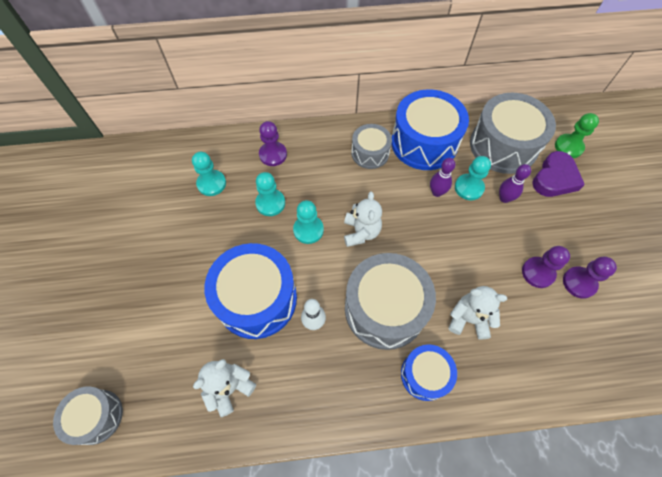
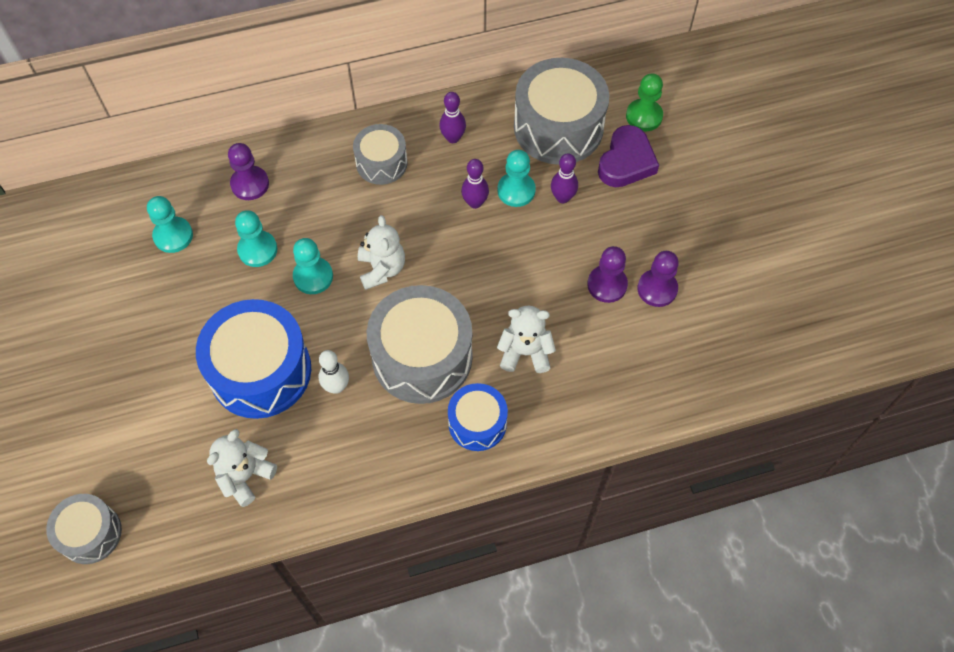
camera: 10 degrees left, 0 degrees up
(424, 143) = (453, 138): blue drum -> purple bowling pin

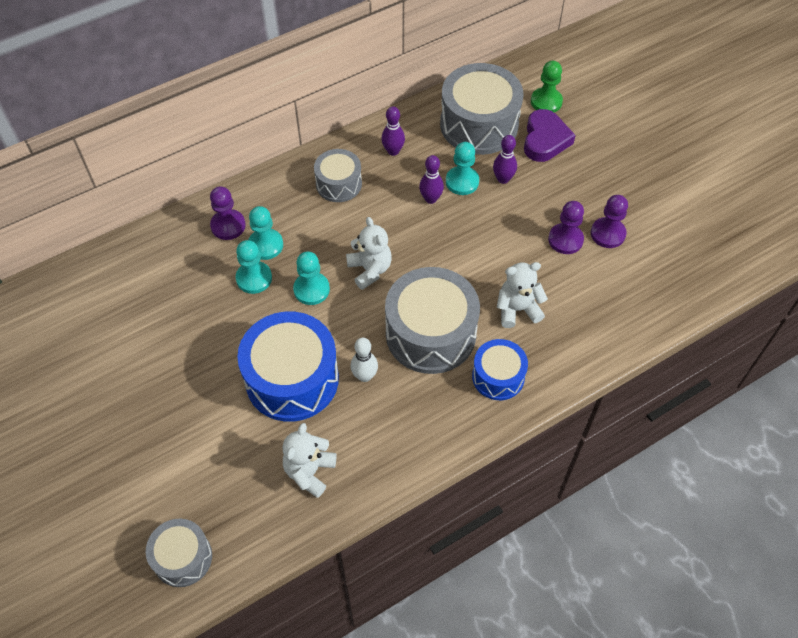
camera: 15 degrees left, 5 degrees down
(173, 236) = (173, 283): turquoise pawn -> turquoise pawn (265, 245)

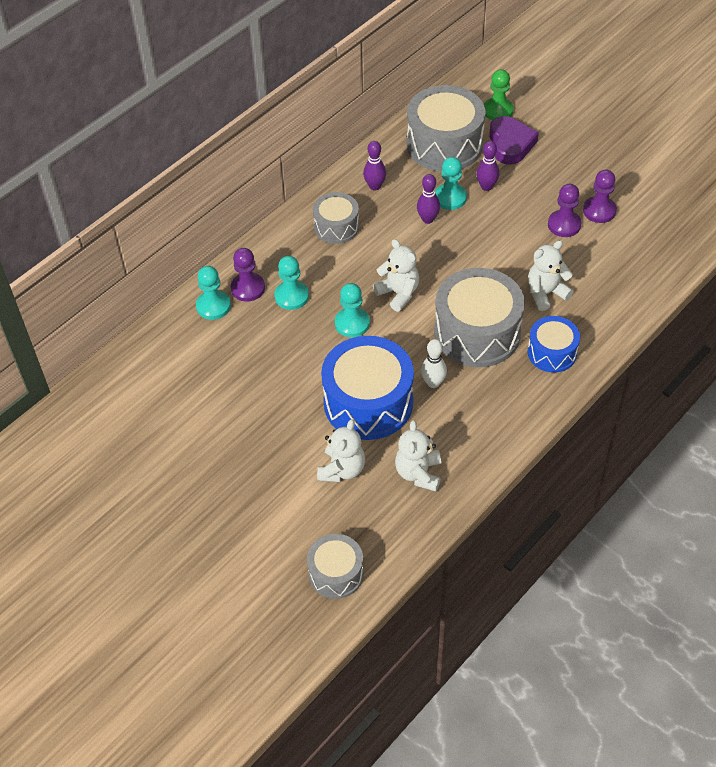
camera: 15 degrees left, 5 degrees down
(236, 444) = (342, 469): none -> white teddy bear
(254, 278) = (294, 327): turquoise pawn -> turquoise pawn (213, 306)

